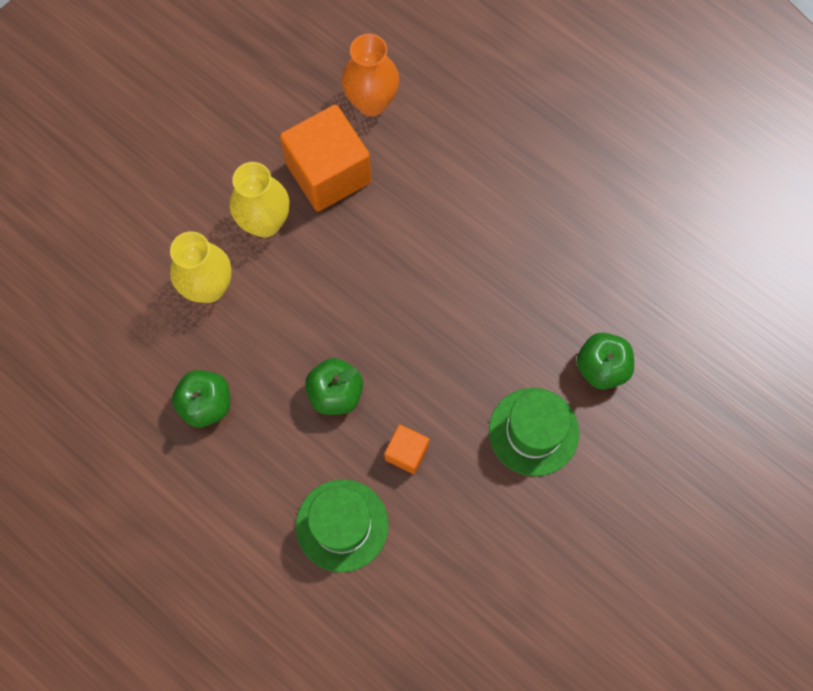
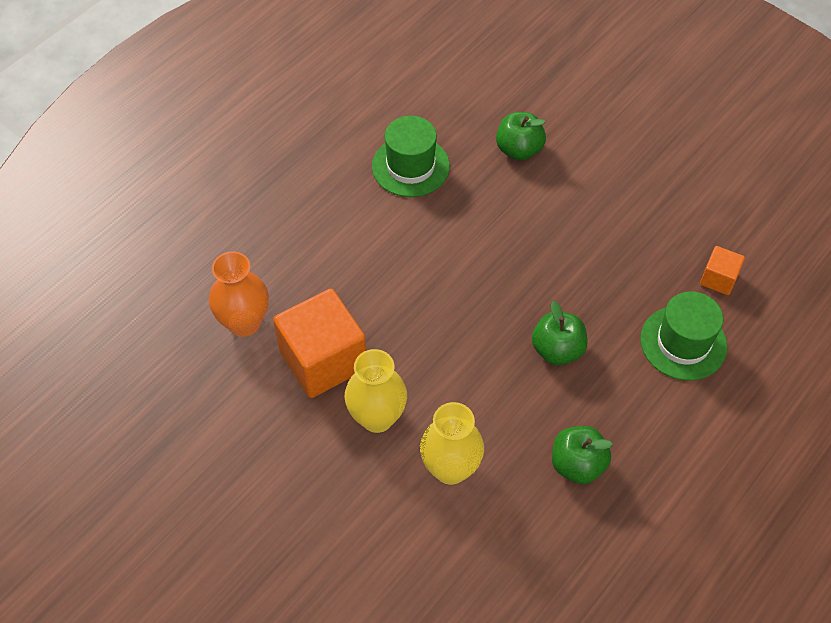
camera: 90 degrees left, 15 degrees down
(406, 452) = (609, 292): orange cube -> orange cube (718, 279)
(533, 431) = (580, 198): green hat -> green hat (410, 166)

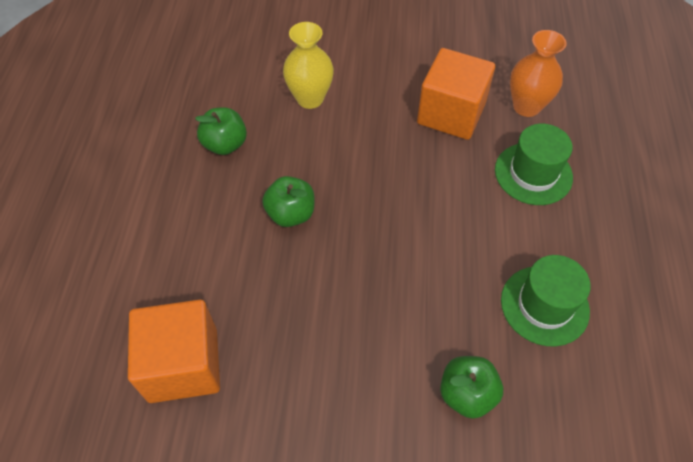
camera: 145 degrees right, 0 degrees up
(377, 417) = (382, 101): yellow vase -> none
(683, 343) = (189, 280): green hat -> green hat (533, 173)
(718, 279) = (183, 365): orange cube -> orange cube, size x2.06

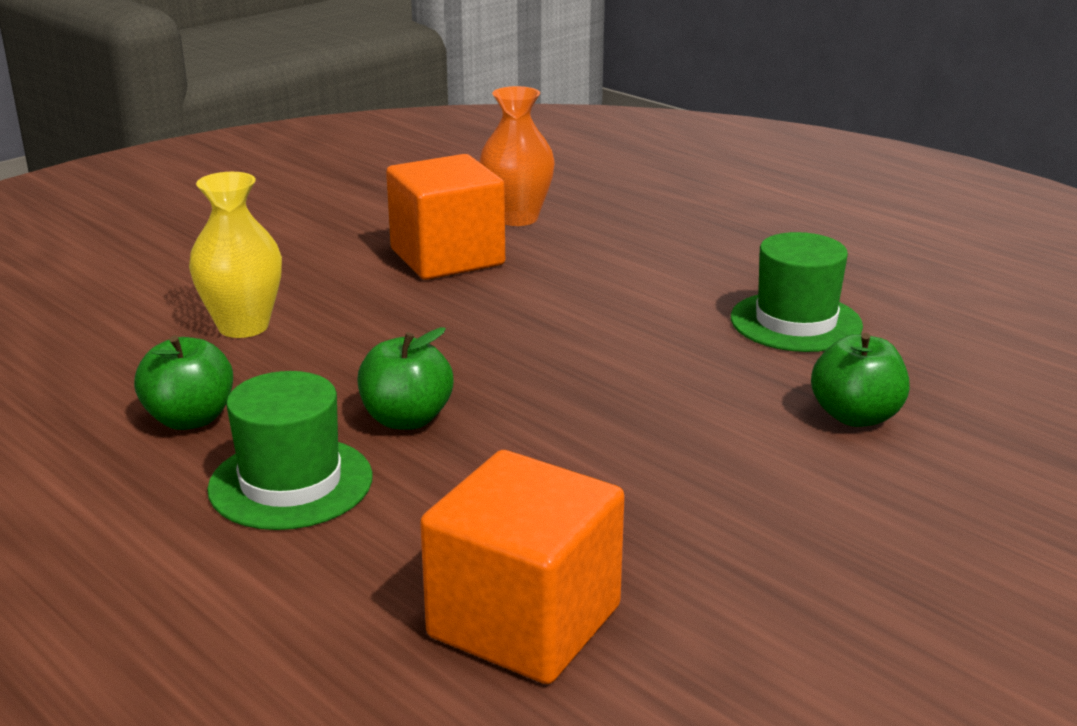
camera: 50 degrees left, 30 degrees down
(533, 173) = (613, 253): green hat -> green hat (291, 483)

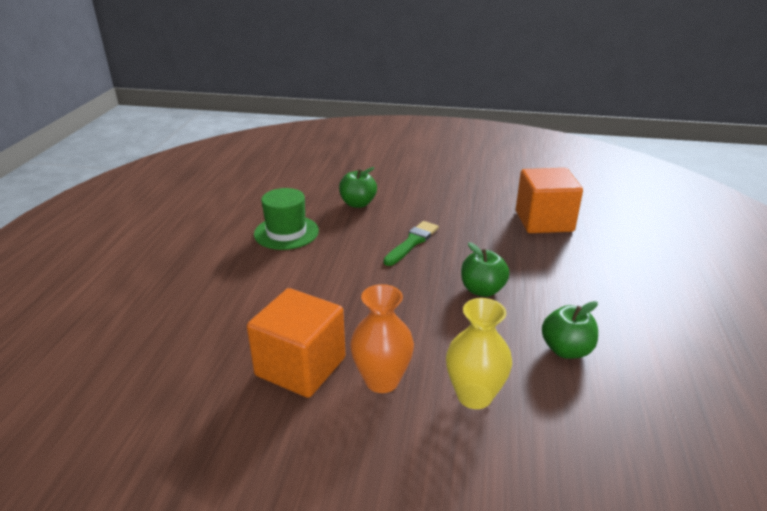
camera: 125 degrees left, 5 degrees up
(291, 483) = (558, 294): green hat -> none
(517, 218) = (206, 369): orange vase -> orange vase (382, 380)
(632, 416) = (412, 242): none -> green brush

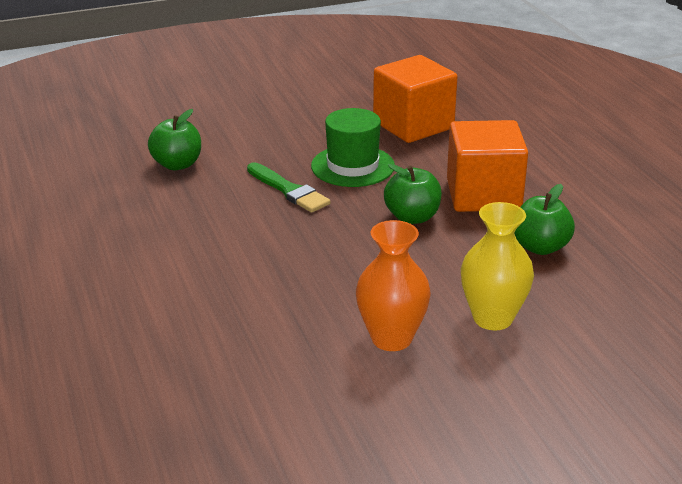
camera: 30 degrees left, 0 degrees up
(286, 232) = (119, 225): green hat -> green hat (352, 166)
(300, 366) = (292, 358): orange cube -> orange cube (483, 195)
(412, 242) = (289, 190): green brush -> green brush turned 135 degrees clockwise

